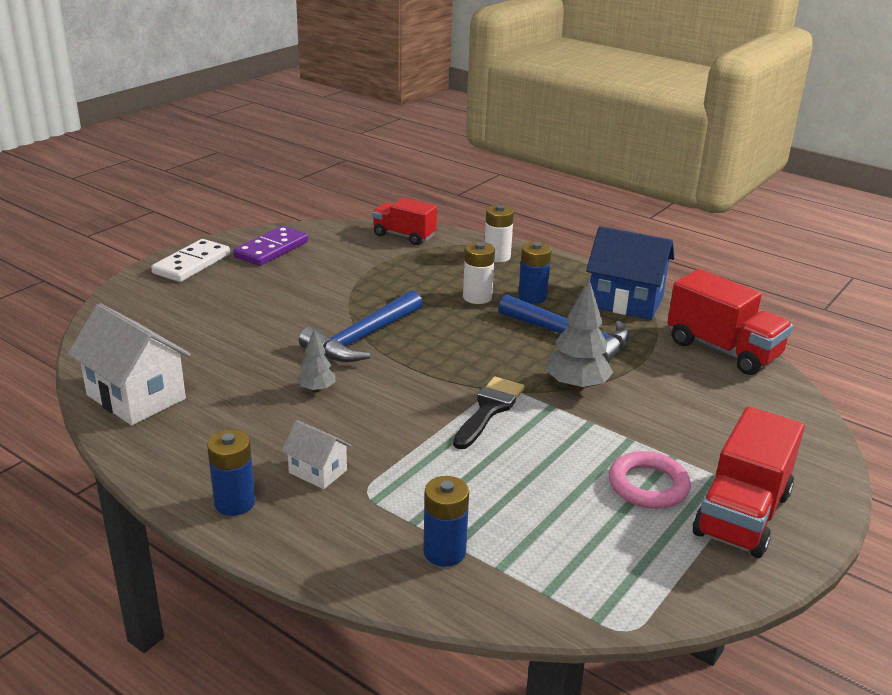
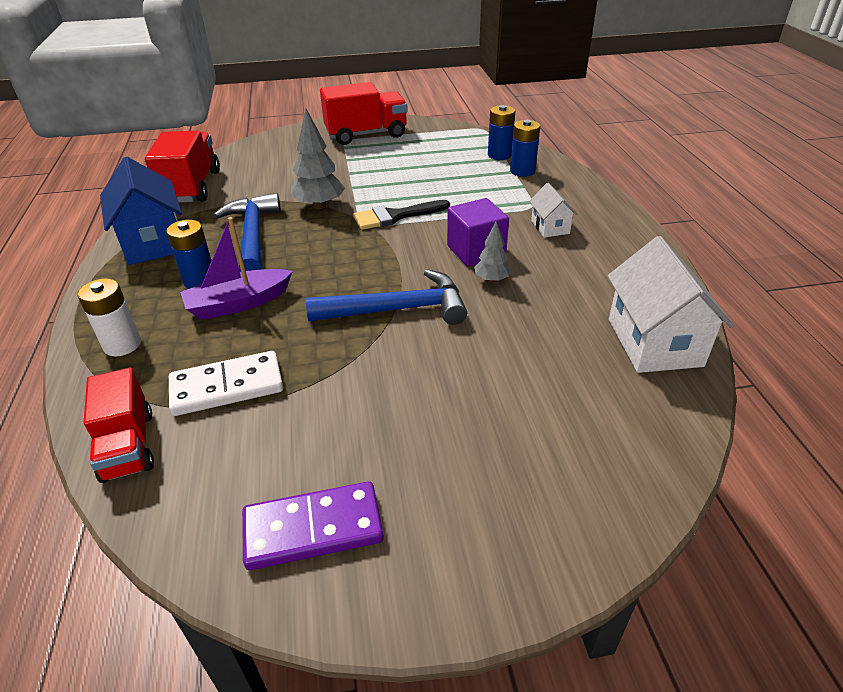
camera: 135 degrees left, 10 degrees up
(192, 264) = (456, 563): white domino -> white domino (227, 386)
(234, 503) = (619, 231): blue battery -> blue battery (499, 155)
(362, 409) = (476, 251): none -> purple cube
(477, 297) = (238, 303): white battery -> purple boat
(648, 485) = (383, 156): pink ring -> none

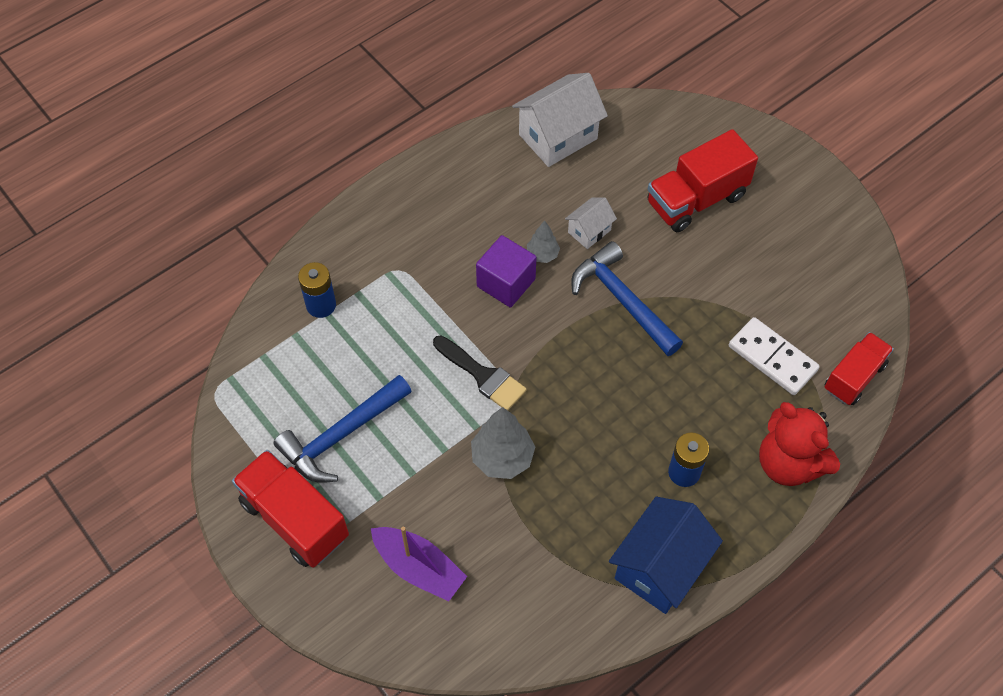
camera: 120 degrees left, 20 degrees up
(122, 344) = (789, 463): white battery -> red teddy bear
(191, 187) = (539, 627): red truck -> red truck (696, 199)
(238, 303) = (690, 417): purple boat -> purple boat (419, 568)
(253, 235) = (591, 482): blue hammer -> blue hammer (341, 436)
(313, 529) = (825, 245): purple domino -> none
(499, 155) = (288, 342): blue battery -> none
(550, 227) = (431, 243): white house -> white house (589, 231)

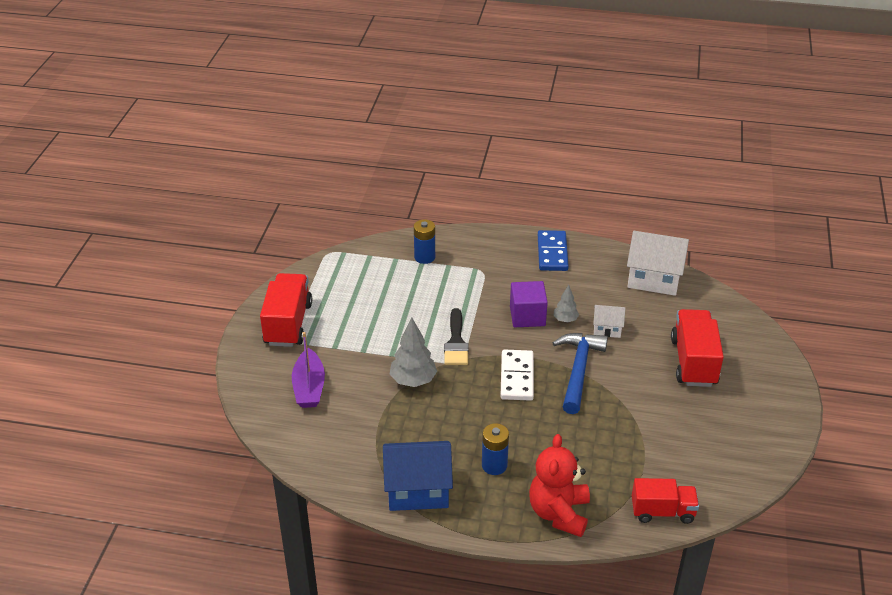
camera: 50 degrees right, 20 degrees down
(341, 436) = (355, 311): blue hammer -> none
(434, 187) = (552, 253): none -> blue domino
(696, 199) = (693, 362): red truck -> red truck turned 75 degrees clockwise
(772, 358) = (625, 462): white domino -> white domino (516, 377)

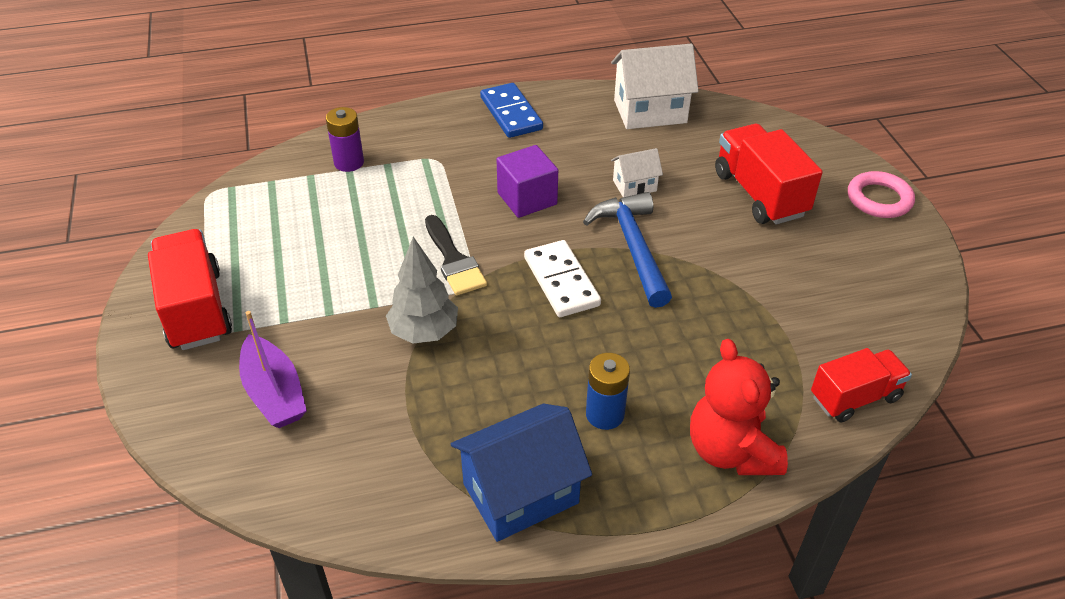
camera: 25 degrees left, 5 degrees up
(424, 257) = (349, 162): blue battery -> purple battery
(565, 320) = (577, 189): grey tree -> none
(781, 392) = (879, 199): none -> pink ring

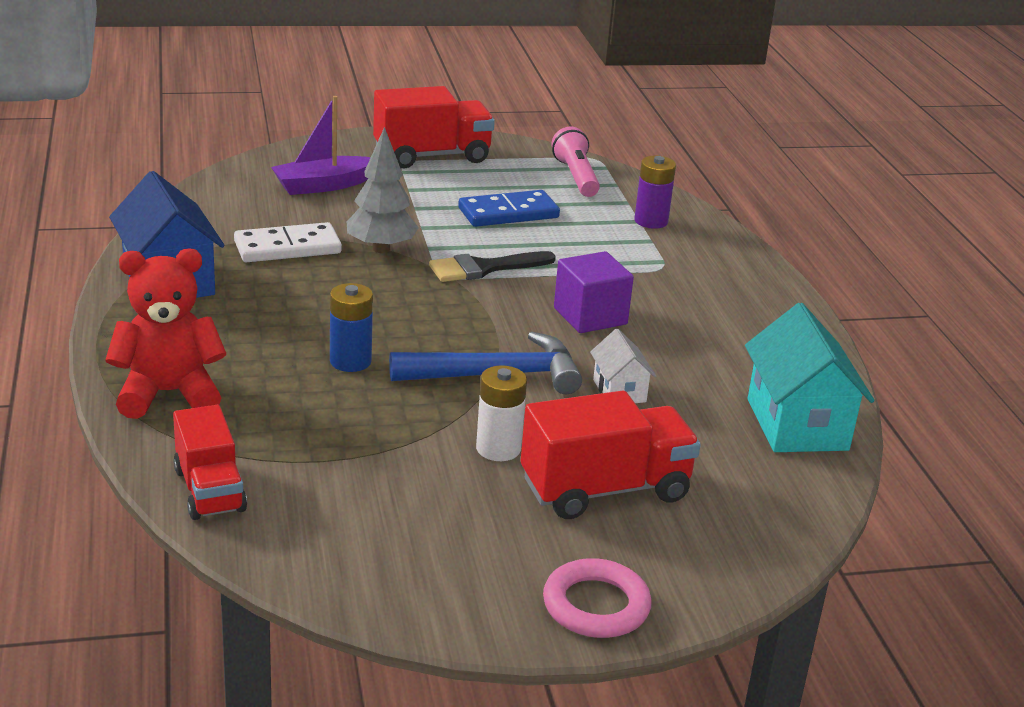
camera: 90 degrees right, 15 degrees down
(253, 205) = (576, 177): none -> pink flashlight
(511, 113) = (767, 319): blue domino -> blue domino (508, 213)
(561, 281) = (442, 324): white domino -> white domino (287, 247)
(605, 414) = (244, 329): blue battery -> blue battery (350, 361)
(650, 111) = (797, 424): white house -> turquoise house
(733, 244) = (498, 449): none -> white battery

